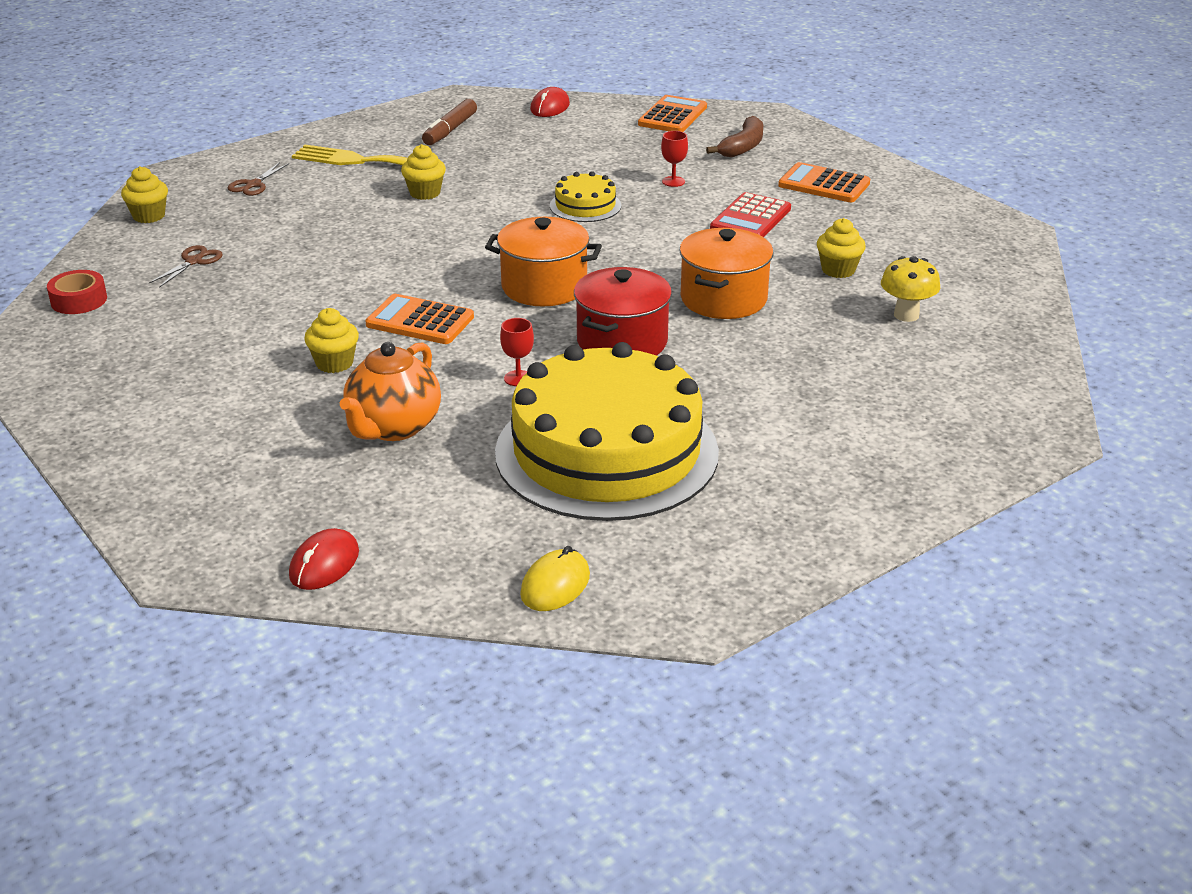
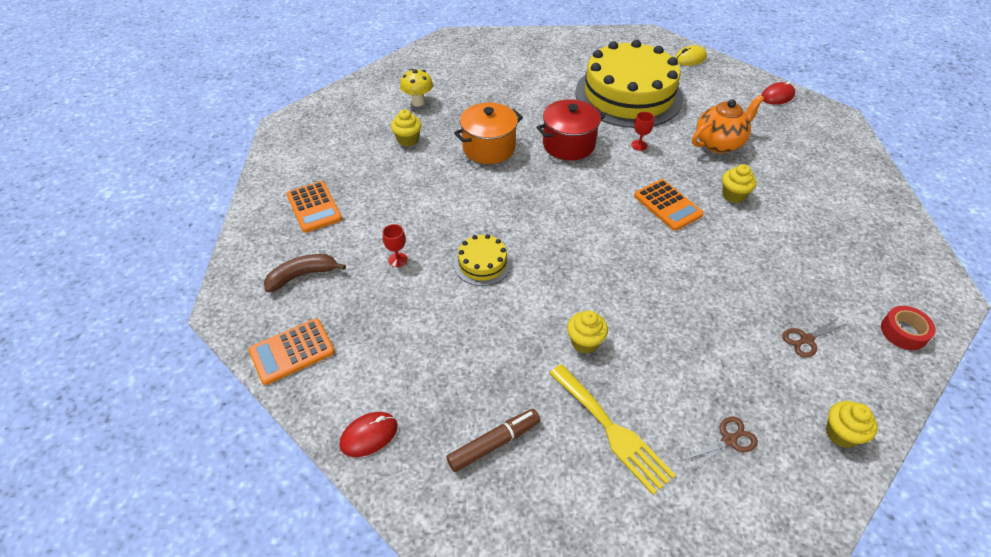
camera: 145 degrees left, 15 degrees up
(544, 287) = (576, 199): orange pot -> none
(750, 219) = (398, 198): red calculator -> none

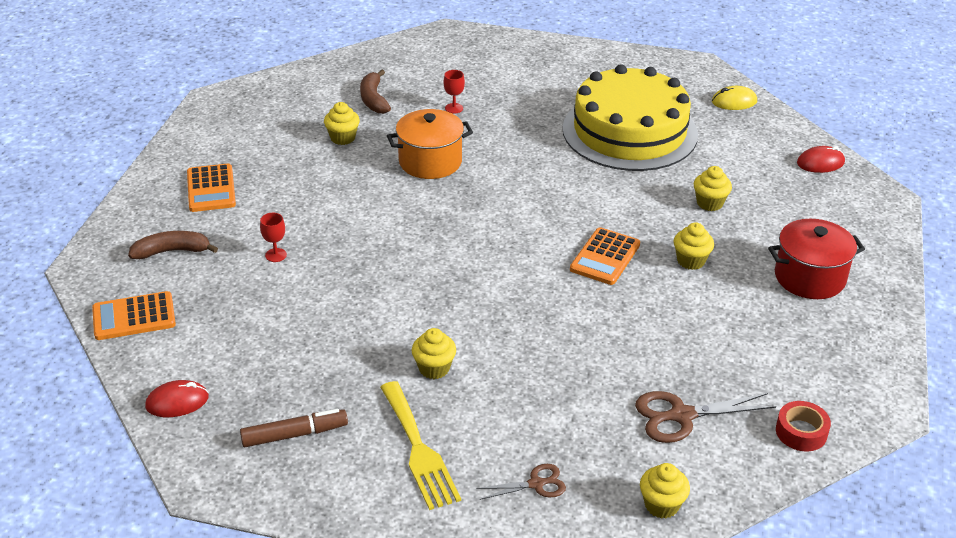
camera: 15 degrees right, 10 degrees down
(418, 102) = (373, 99): yellow mushroom -> brown banana
(482, 263) = (364, 275): yellow cake -> none
(568, 144) = (525, 174): red pot -> red pot (809, 277)
(639, 145) = (609, 189): red goblet -> red goblet (454, 108)
(667, 205) = (605, 257): orange calculator -> orange calculator turned 45 degrees clockwise
(719, 143) = (709, 203): orange teapot -> yellow cupcake
(806, 339) = (682, 416): brown scissors -> brown scissors, size x1.68

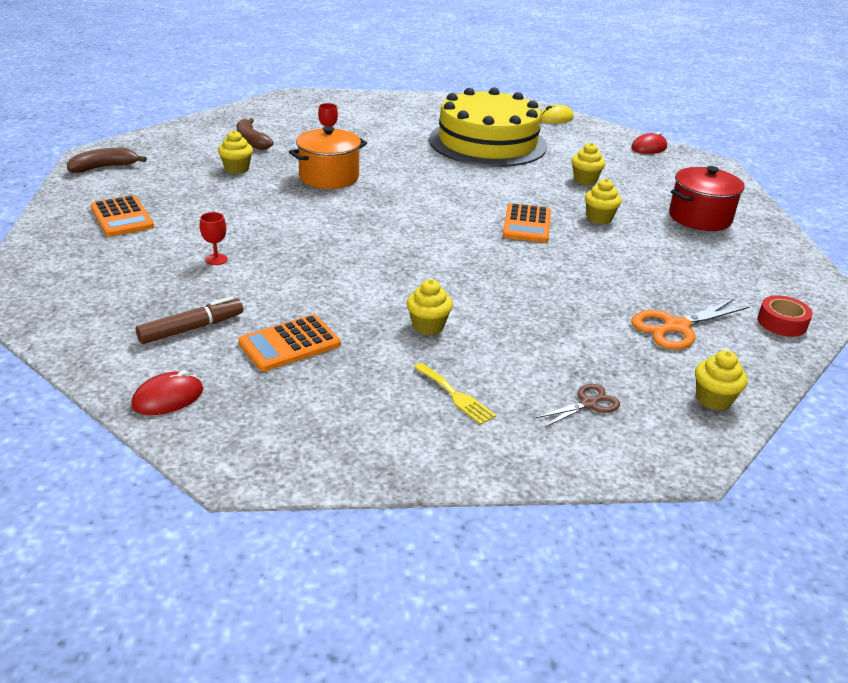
camera: 20 degrees left, 5 degrees down
(134, 317) = (82, 329): orange calculator -> orange calculator (289, 344)
(172, 251) = (102, 270): brown banana -> brown banana (104, 167)
(294, 434) = (317, 405): brown marker -> brown marker (191, 328)
(418, 450) = (455, 395): yellow fork -> yellow fork, size x0.58
(682, 416) = (676, 327): brown scissors -> orange scissors

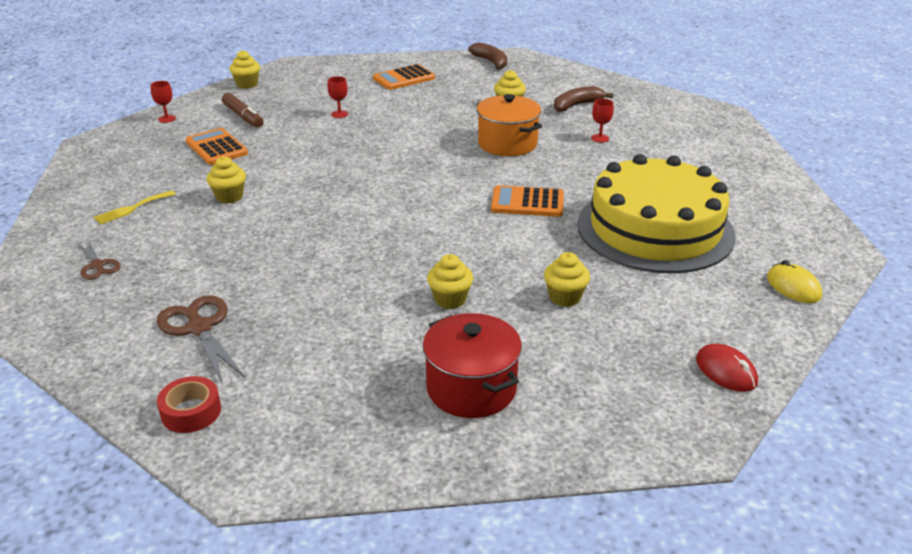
camera: 90 degrees right, 0 degrees up
(168, 398) = (167, 119): red mouse -> red goblet
(527, 224) = (424, 249): orange calculator -> orange calculator (527, 202)
(676, 327) = (200, 328): orange scissors -> brown scissors
(713, 399) = (74, 334): yellow cupcake -> yellow cupcake (247, 84)

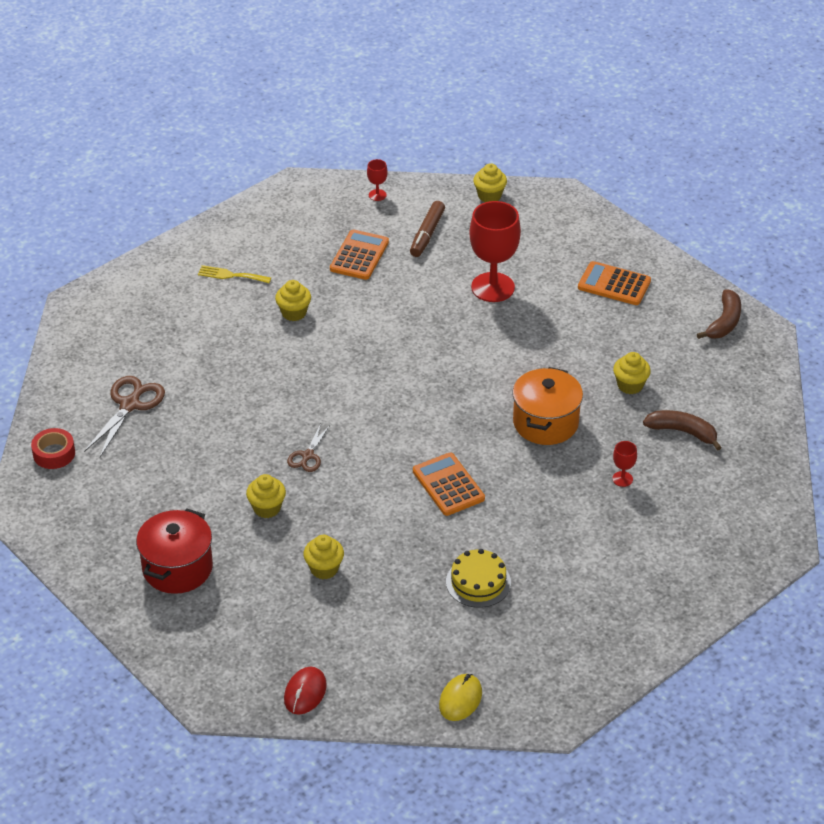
camera: 55 degrees right, 10 degrees up
(97, 265) = (151, 310): brown scissors -> brown scissors (308, 455)
(339, 114) = (493, 287): red goblet -> red goblet, size x2.32
(655, 229) = (478, 582): yellow cake -> yellow cake, size x0.42

